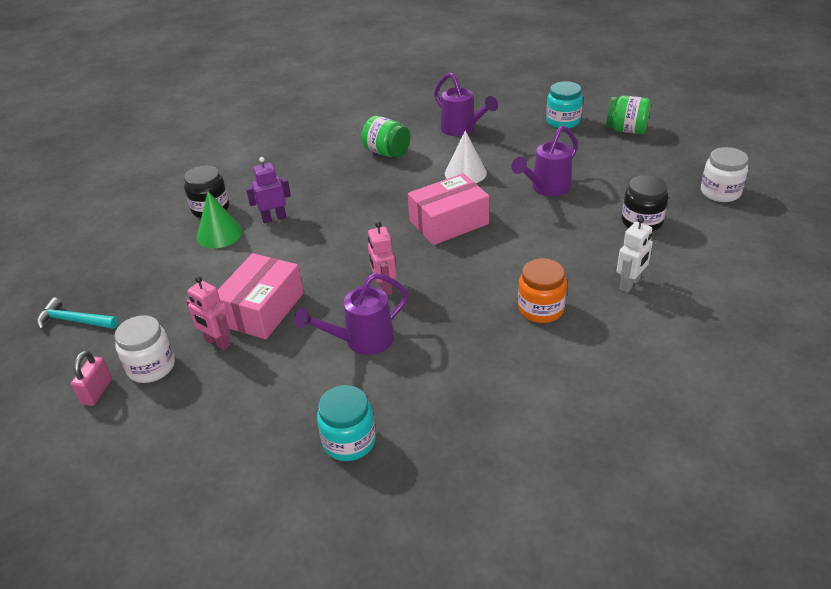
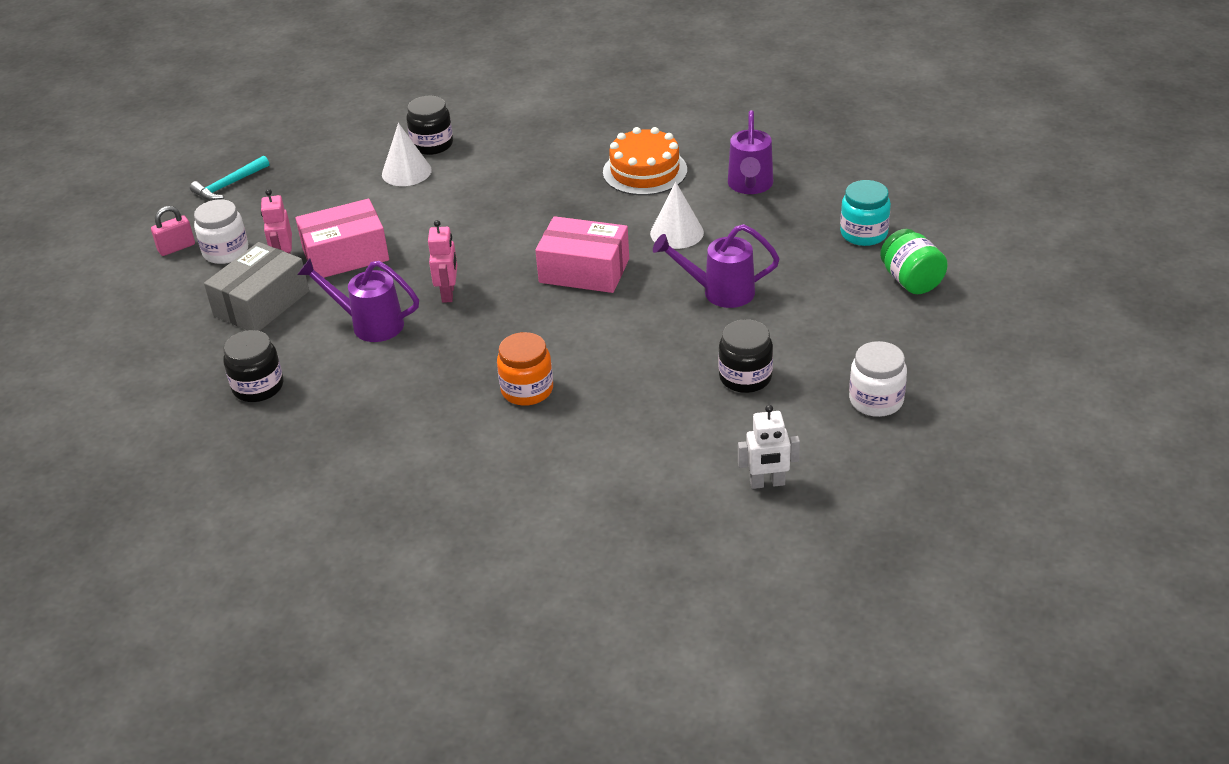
camera: 45 degrees right, 0 degrees up
(74, 321) = (229, 185): turquoise hammer -> turquoise hammer turned 105 degrees counterclockwise
(219, 234) = (406, 172): green cone -> white cone
(248, 382) = (261, 303): none -> grey box
(274, 218) = (463, 182): purple robot -> none
(349, 441) = (258, 387): turquoise jar -> black jar
(384, 287) = (448, 293): pink robot -> pink robot turned 150 degrees clockwise
(387, 152) = (645, 171): green jar -> orange cake
(630, 284) = (631, 420): white robot -> white robot (767, 483)

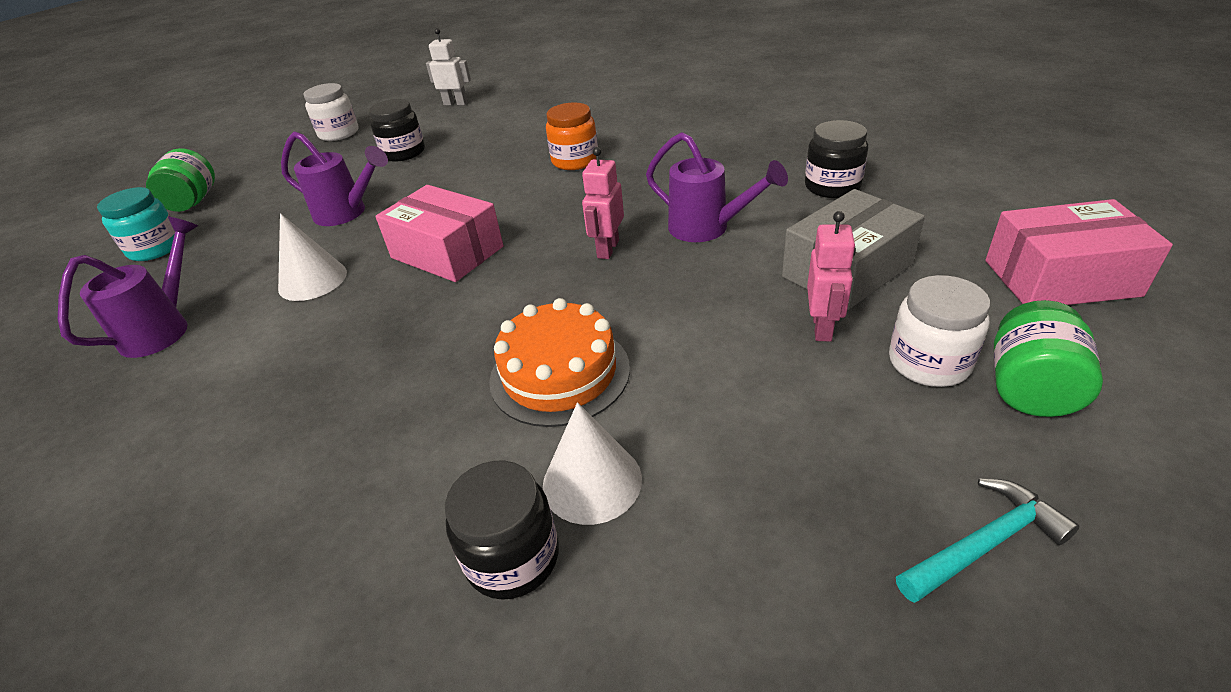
camera: 160 degrees left, 0 degrees up
(176, 248) = (1030, 388): pink padlock -> green jar
(345, 255) = (728, 322): pink box -> pink box (1060, 278)
(645, 171) = (242, 384): orange cake -> orange cake (559, 373)

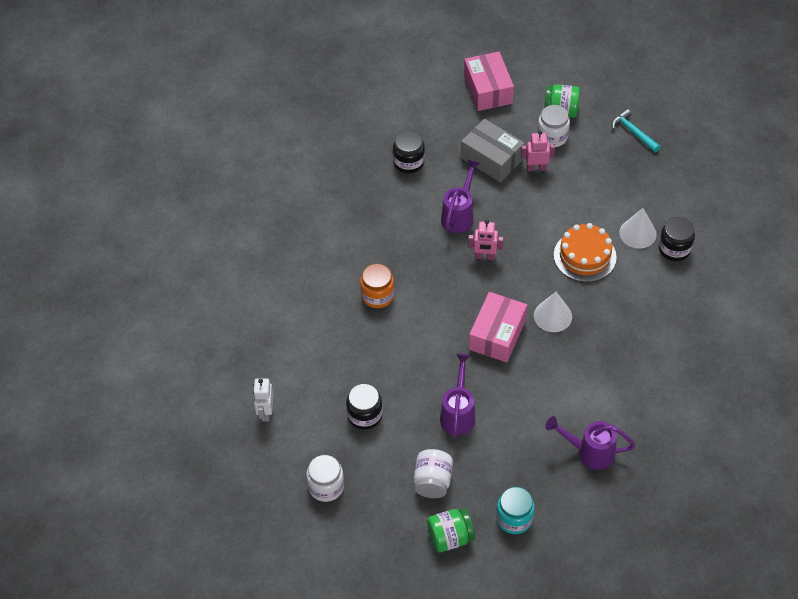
camera: 105 degrees left, 15 degrees up
(274, 192) = (432, 481): none -> white jar
(312, 280) = (534, 395): white cone -> white cone (552, 316)

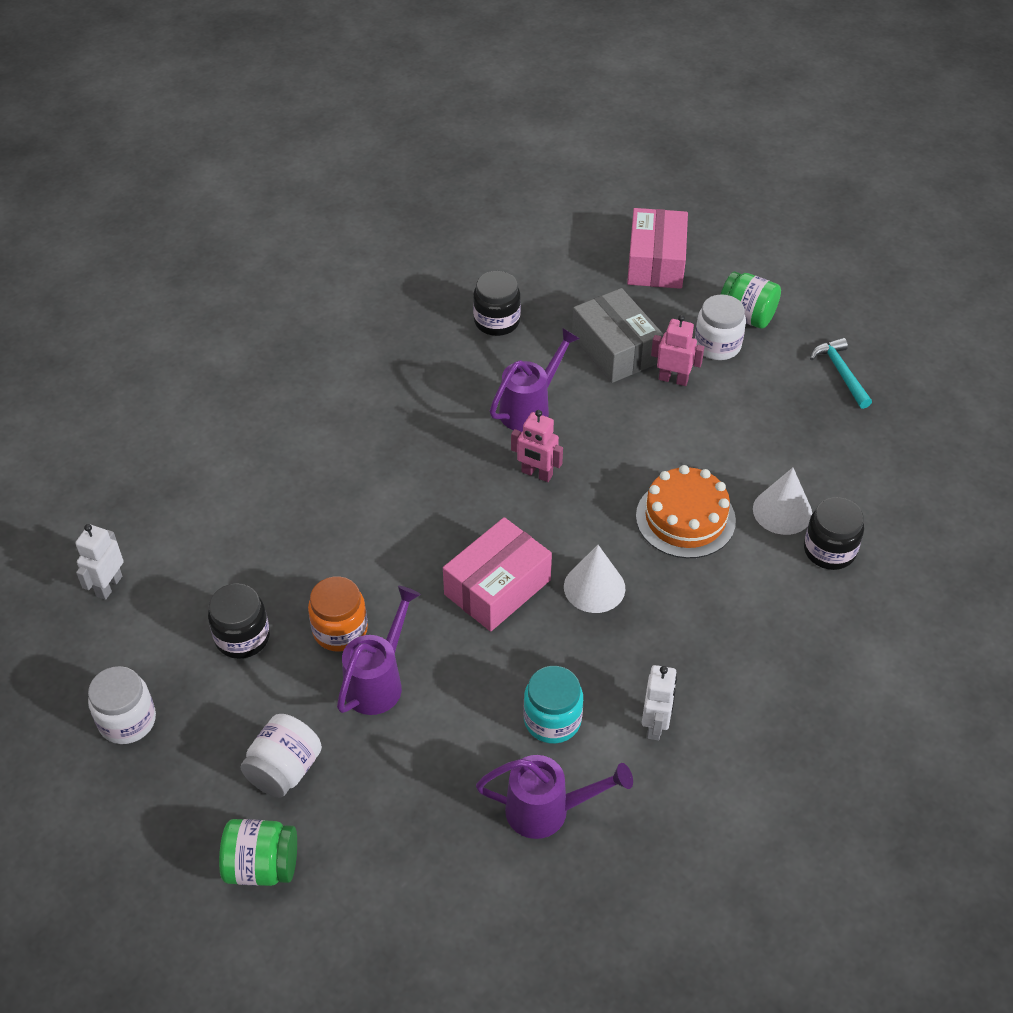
camera: 20 degrees right, 5 degrees down
(377, 295) = (356, 479): orange jar -> orange jar (340, 630)
(514, 518) = (376, 873): turquoise jar -> turquoise jar (552, 720)
(589, 452) = (548, 811): purple watering can -> purple watering can turned 150 degrees clockwise
(624, 384) = (655, 725): none -> white robot

